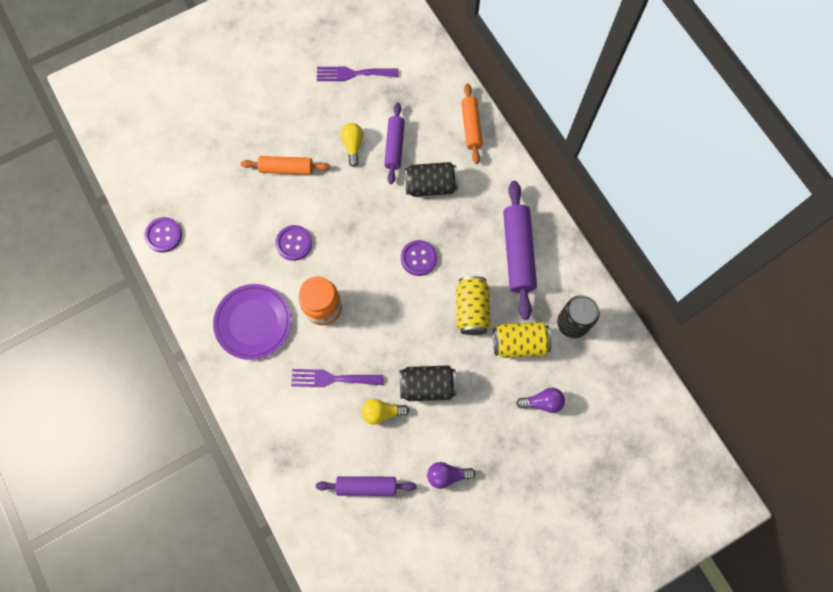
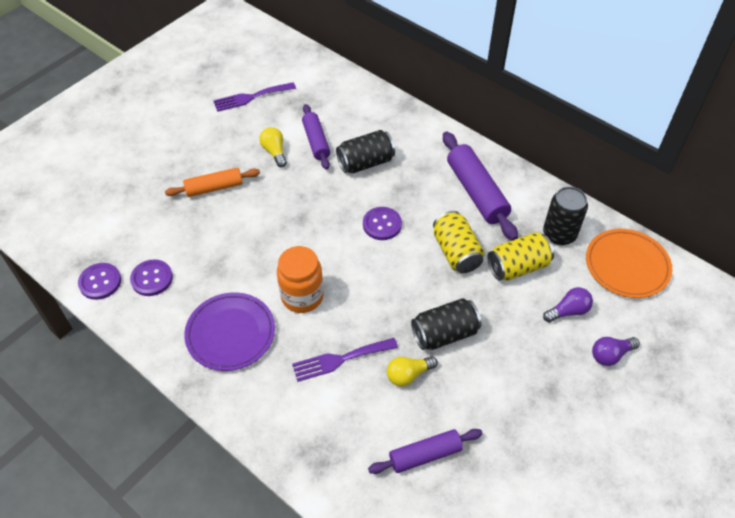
camera: 20 degrees left, 20 degrees down
(294, 243) = (247, 248): purple button -> purple button (152, 279)
(447, 475) = (507, 412): purple light bulb -> purple light bulb (610, 355)
(471, 127) = (382, 108): orange rolling pin -> none
(617, 376) = (627, 265): none -> orange plate

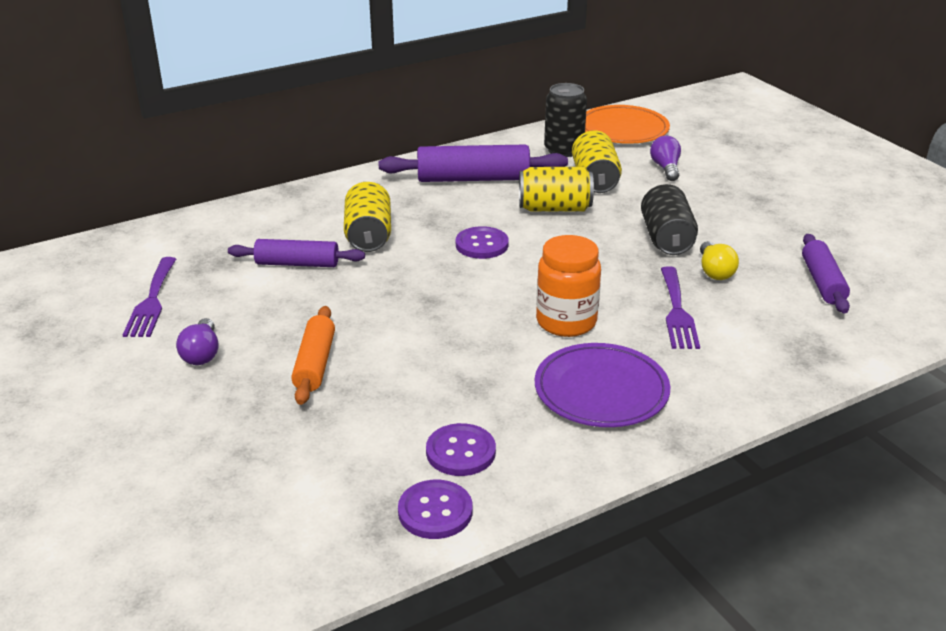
camera: 70 degrees left, 20 degrees down
(274, 152) = (287, 299): yellow light bulb -> none
(365, 163) = (368, 236): black can -> yellow can
(610, 355) = (727, 161): purple light bulb -> purple light bulb (202, 353)

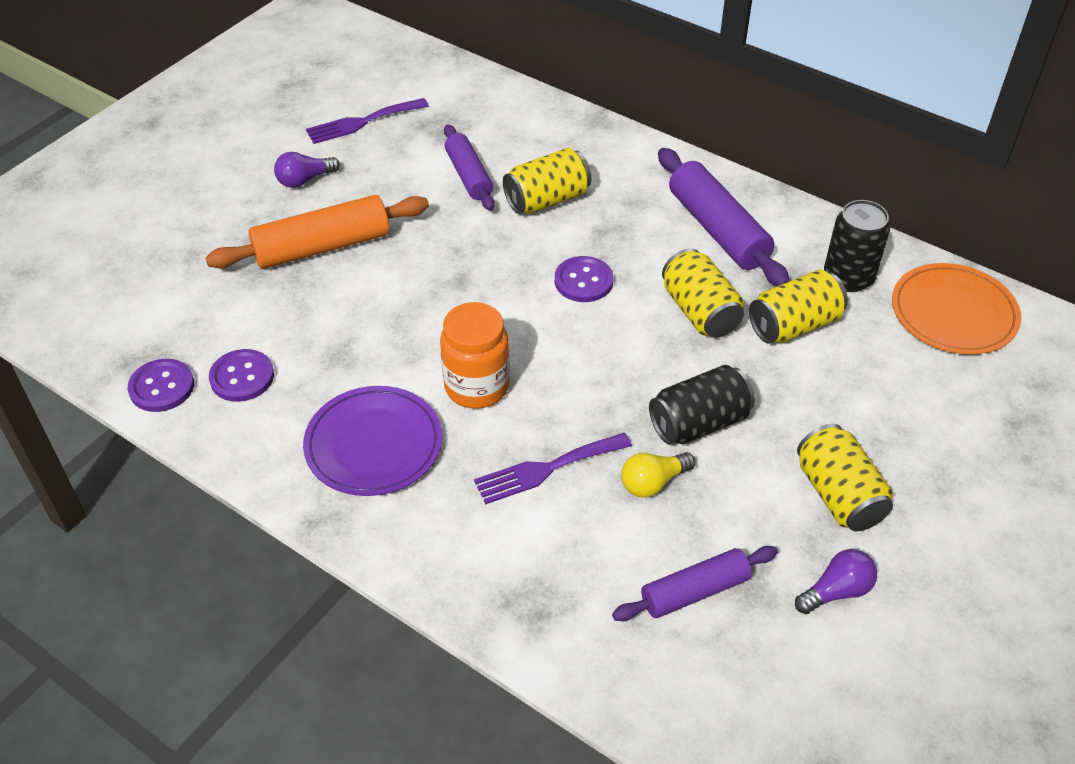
camera: 65 degrees right, 15 degrees up
(315, 364) = (322, 247): orange rolling pin -> orange rolling pin, size x1.56
(666, 168) = (877, 380): purple light bulb -> purple light bulb (836, 591)
(759, 209) = (839, 495): none -> yellow can

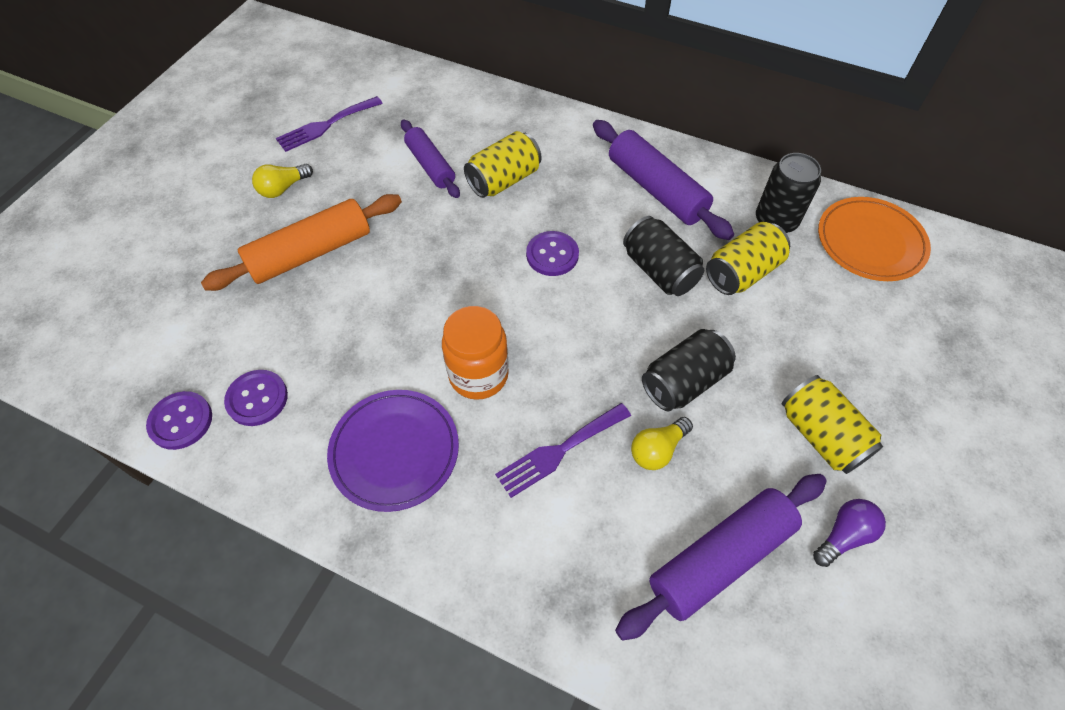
camera: 10 degrees left, 10 degrees up
(304, 180) = (283, 188): purple light bulb -> yellow light bulb
(694, 591) = (720, 558): purple rolling pin -> purple rolling pin, size x1.56
(700, 311) = (659, 270): yellow can -> black can

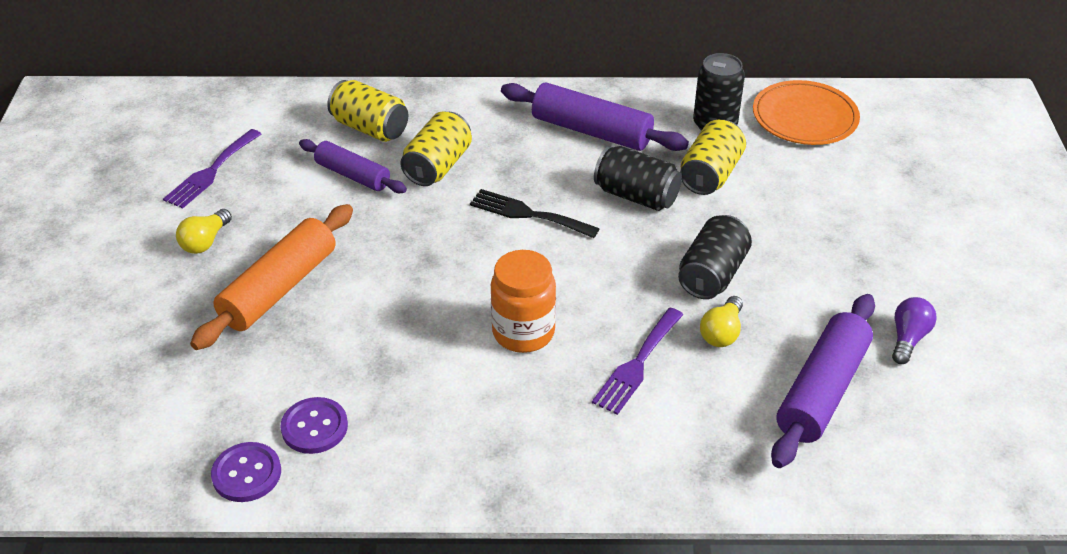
camera: 25 degrees left, 15 degrees down
(394, 451) = (485, 419): purple plate -> none
(552, 255) = (528, 214): purple button -> black fork
(821, 435) = (849, 274): yellow can -> yellow can (370, 128)

